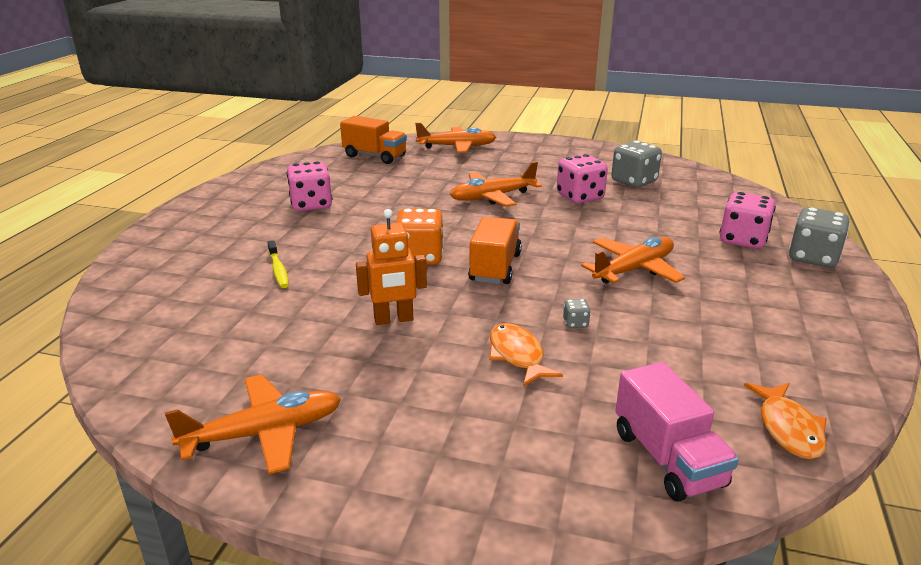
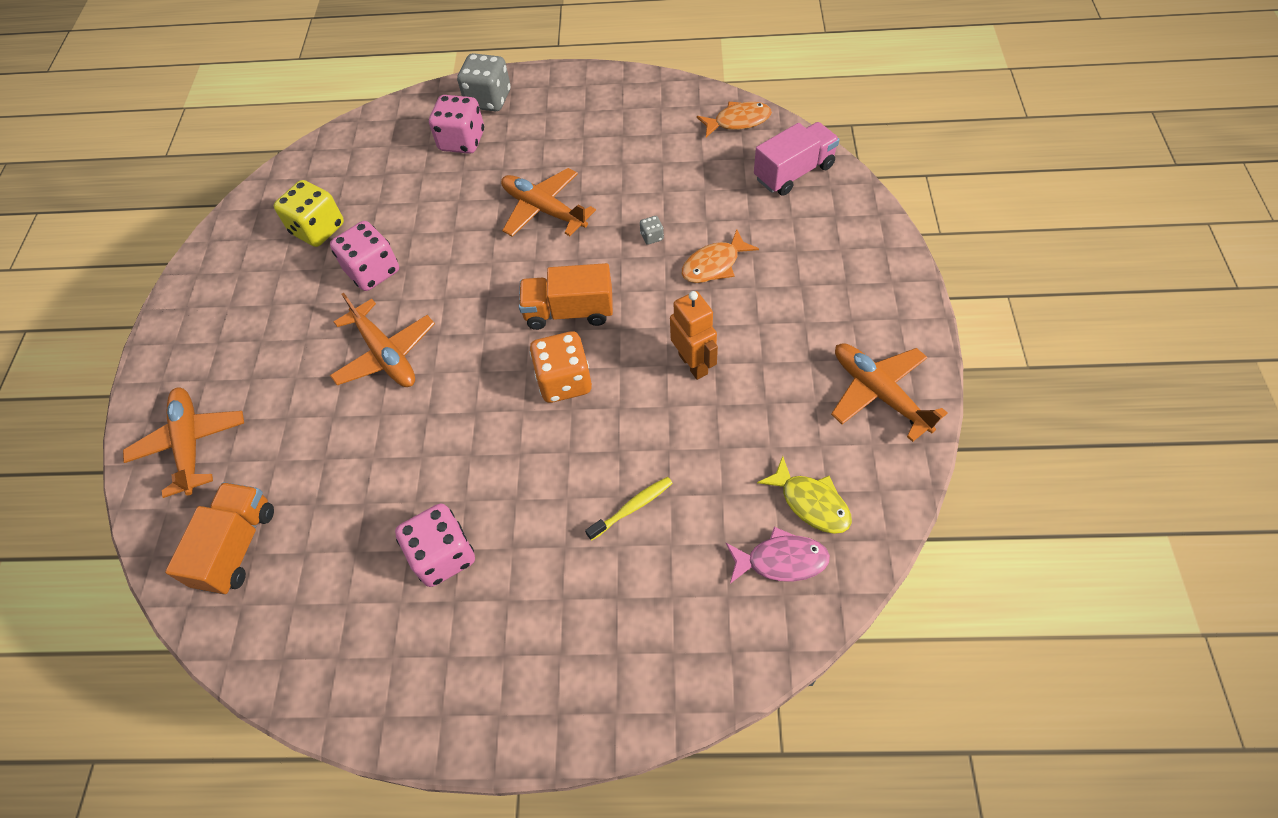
camera: 100 degrees left, 30 degrees up
(161, 326) = (781, 560): none -> pink fish
(193, 354) = (811, 503): none -> yellow fish
(634, 181) = (318, 229): grey dice -> yellow dice

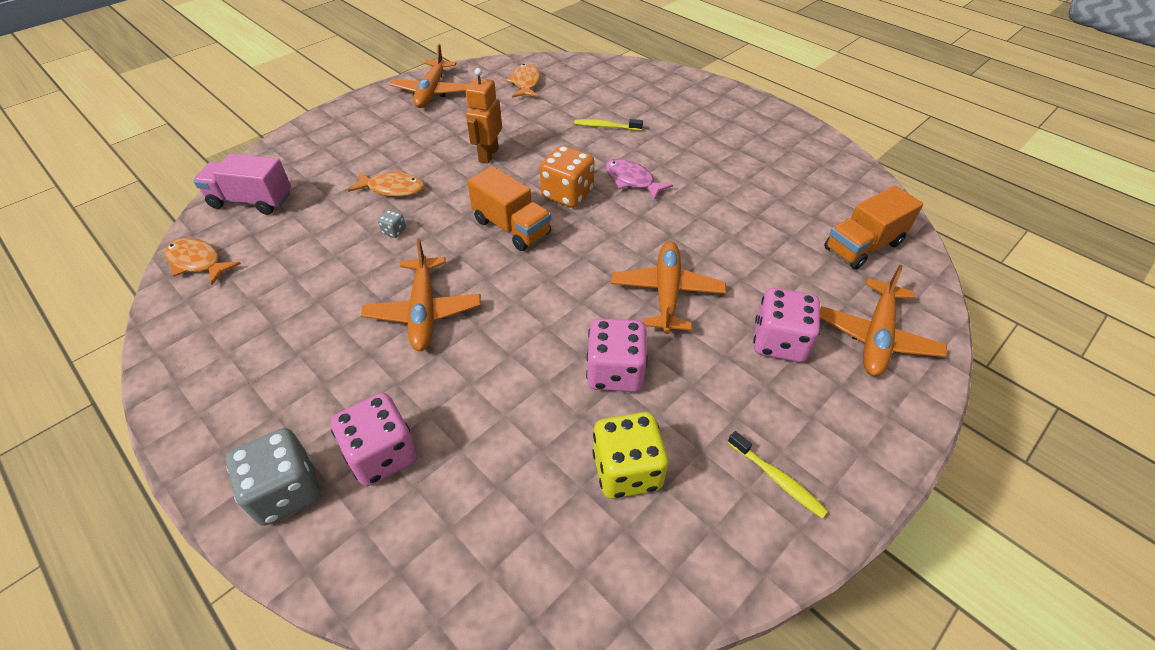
camera: 140 degrees left, 10 degrees down
(223, 288) = (777, 479): none -> yellow toothbrush
(443, 555) = (727, 167): pink dice -> pink dice (779, 342)
(781, 560) = (567, 78): pink fish -> pink fish (632, 180)
(811, 503) = (526, 83): yellow fish -> orange fish

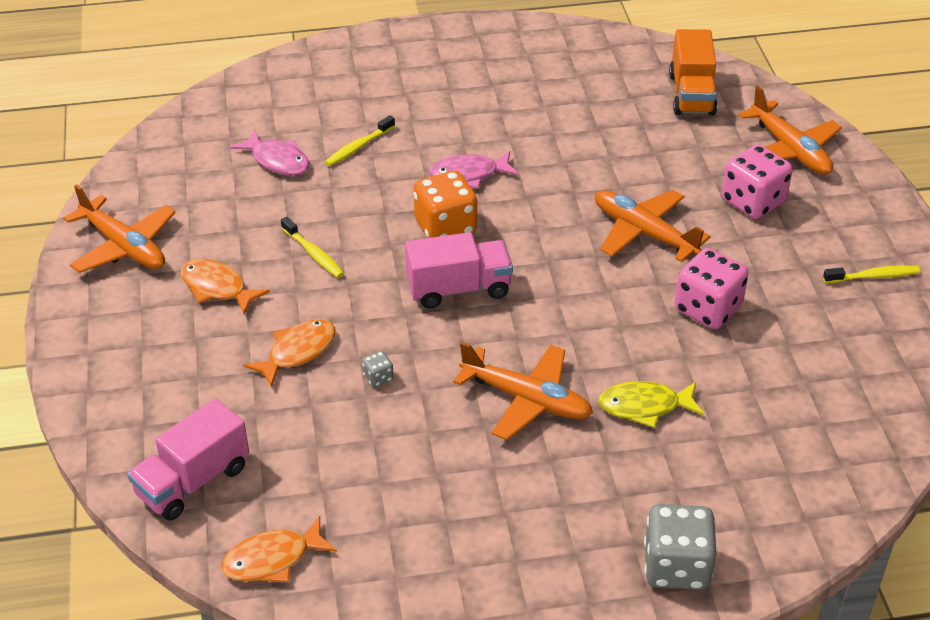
camera: 55 degrees left, 5 degrees down
(382, 455) = (683, 489): pink dice -> none
(465, 384) = (644, 406): none -> yellow fish
(488, 155) = (314, 254): orange robot -> yellow toothbrush
(511, 227) = (459, 289): orange truck -> pink truck
(526, 83) = (200, 164): orange fish -> orange fish (217, 288)
(558, 105) = (277, 160): none -> pink fish
(627, 470) = (809, 350): yellow dice -> none

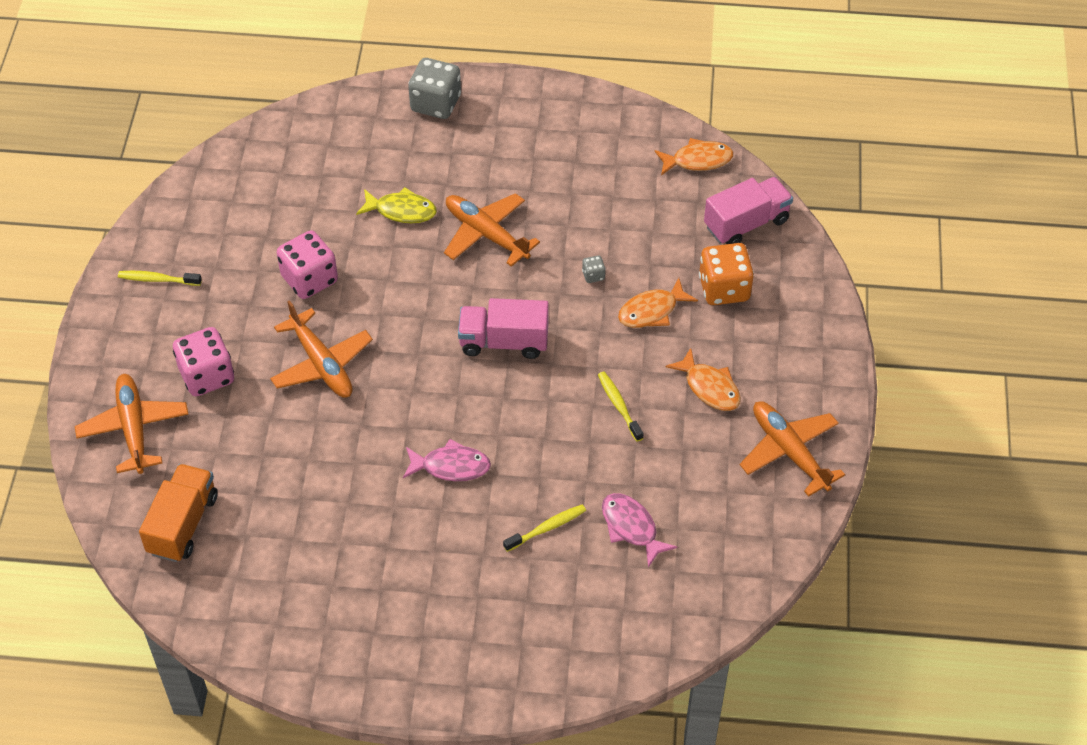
camera: 165 degrees left, 10 degrees up
(445, 227) = (494, 408): orange dice -> orange dice (724, 289)

